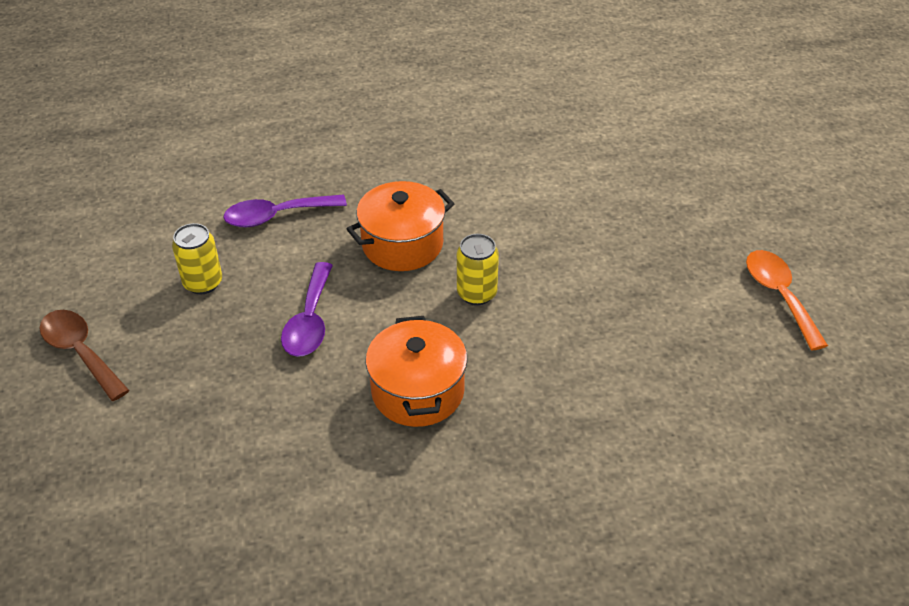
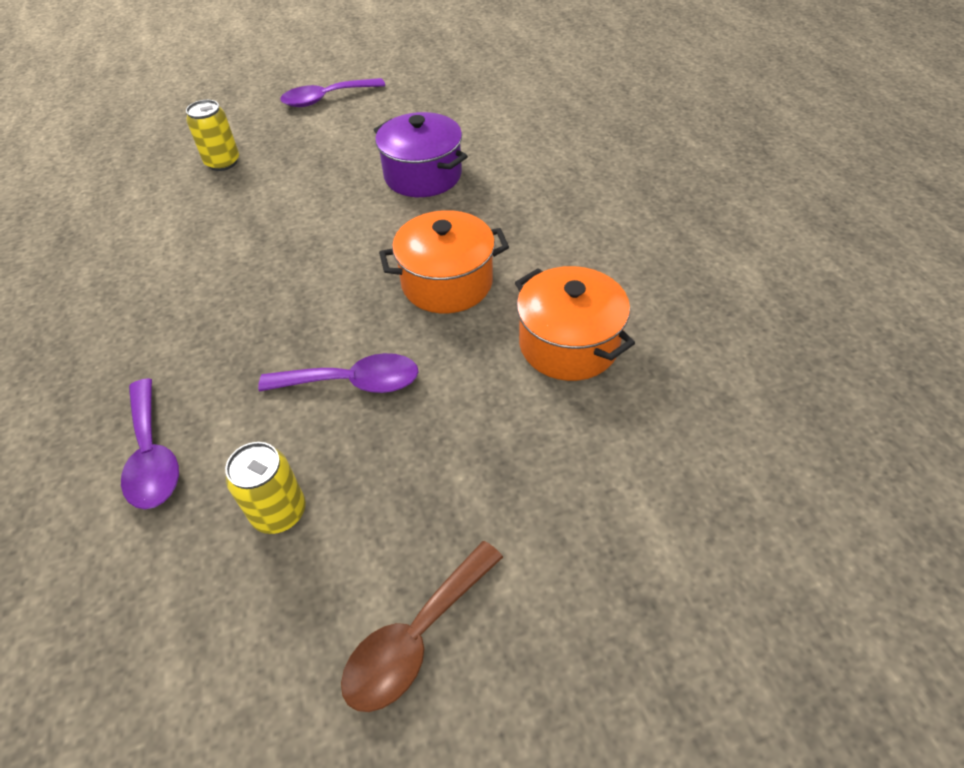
camera: 95 degrees left, 5 degrees up
(402, 244) = (231, 321): orange pot -> orange pot (568, 344)
(477, 293) = (315, 257): yellow can -> yellow can (223, 162)
(606, 381) = (423, 175): none -> purple pot
(779, 296) = (326, 99): orange spoon -> purple spoon

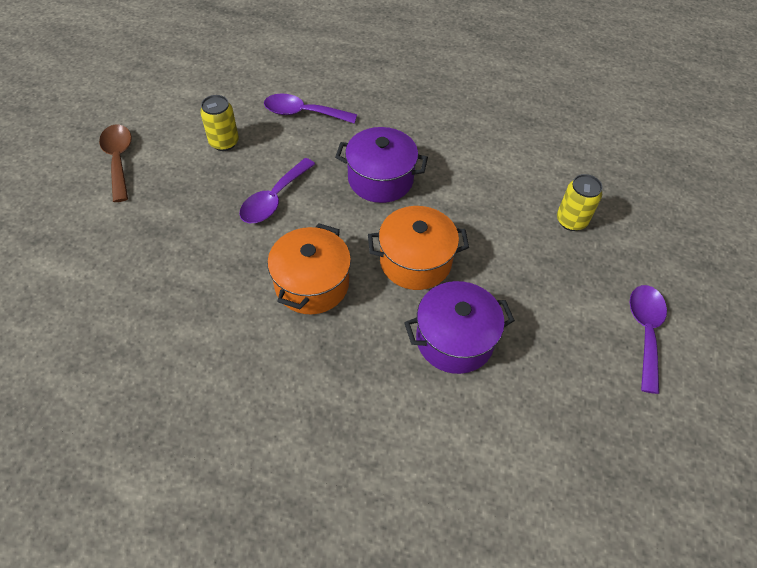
camera: 120 degrees right, 5 degrees up
(249, 307) = (380, 179): none -> purple pot
(568, 344) = (195, 315): orange pot -> orange pot (415, 261)

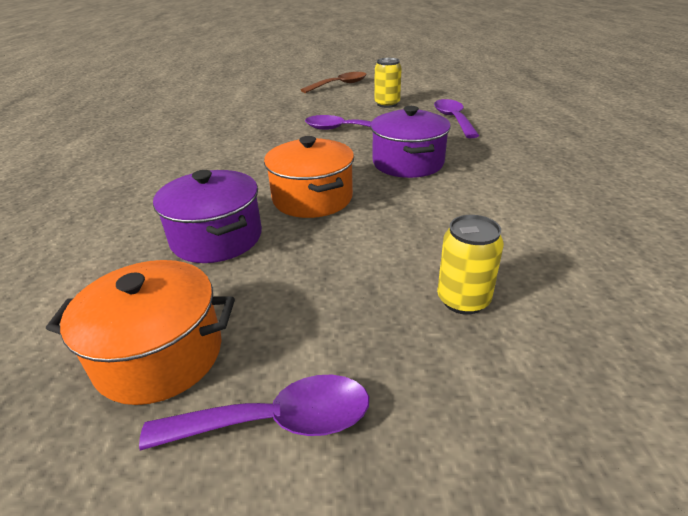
camera: 75 degrees right, 20 degrees down
(312, 284) = (260, 159): orange pot -> orange pot (159, 355)

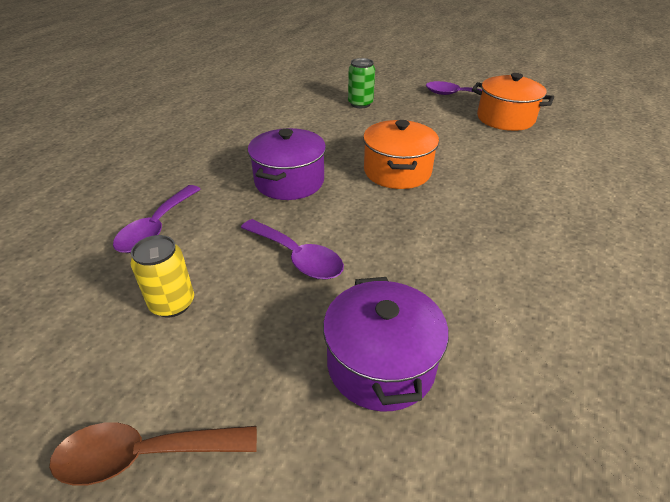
camera: 155 degrees left, 5 degrees up
(217, 238) = (478, 161): purple pot -> purple pot (381, 364)
(463, 300) = (360, 104): yellow can -> green can

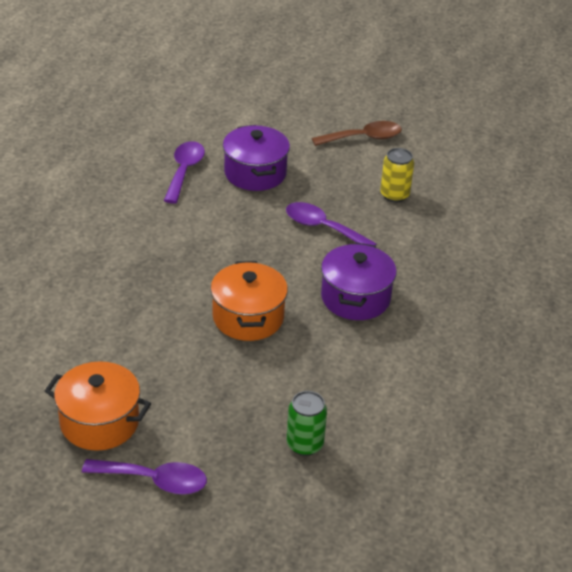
camera: 170 degrees right, 0 degrees up
(156, 227) = (446, 244): purple spoon -> purple spoon (184, 171)

